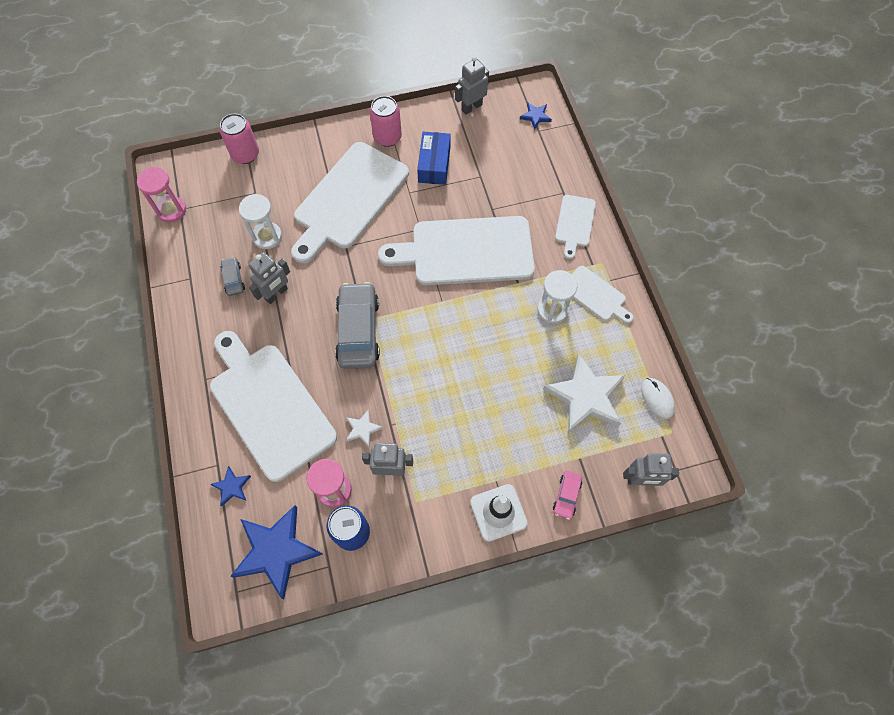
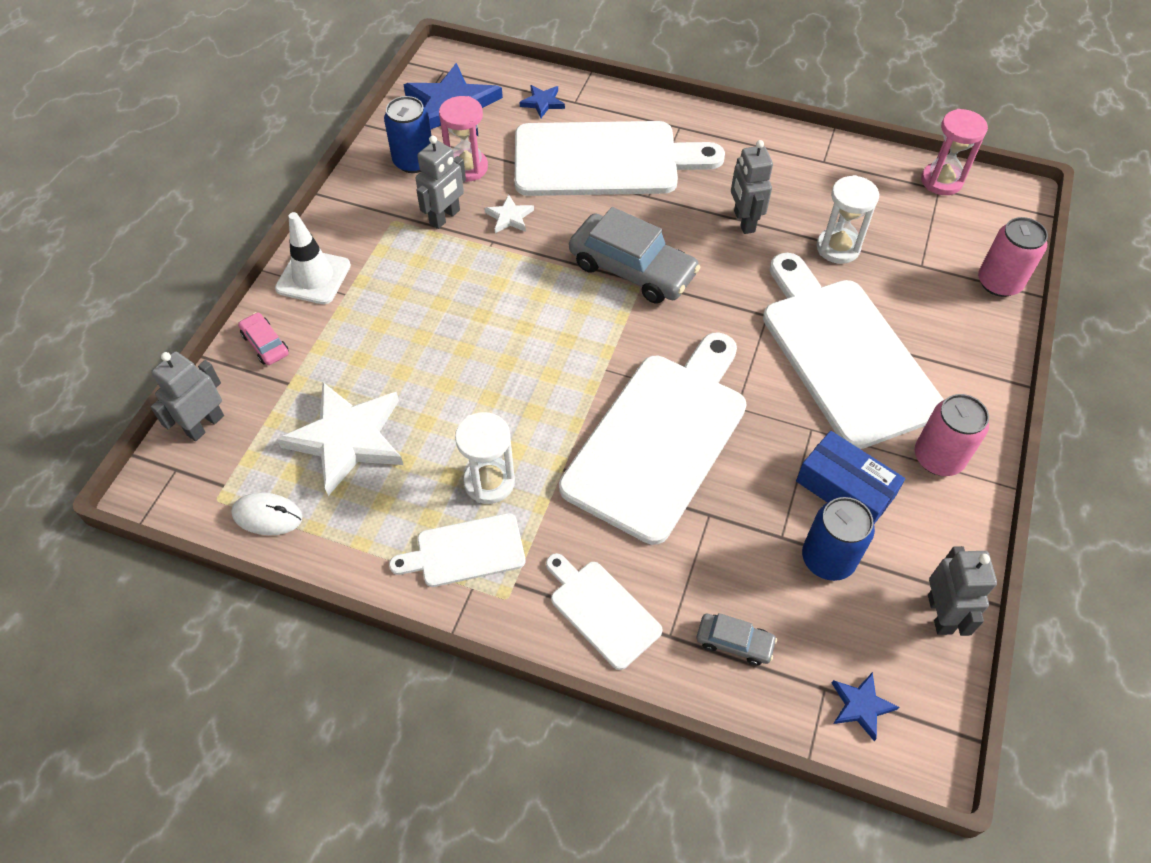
camera: 125 degrees right, 10 degrees down
(233, 279) = (794, 194): grey car -> grey car (734, 642)
(477, 155) = (828, 559): none -> blue can

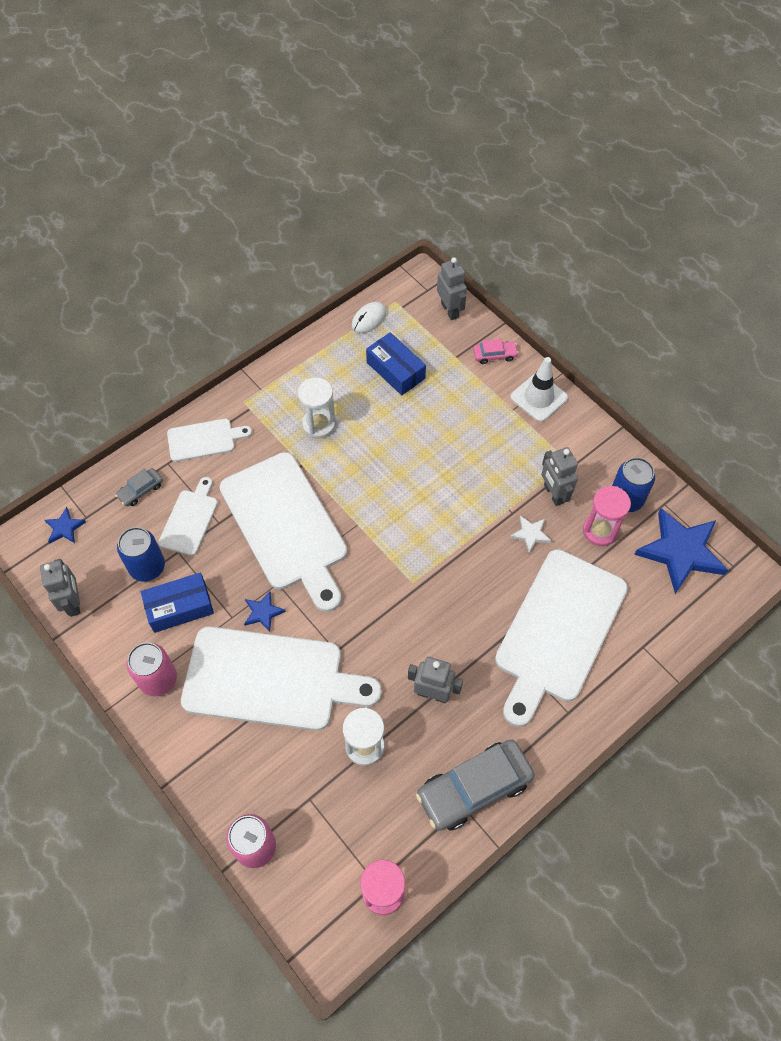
camera: 120 degrees right, 5 degrees up
(347, 439) = (395, 370): white star -> blue box
(465, 551) = (284, 395): white cutting board -> white cutting board (190, 520)
(542, 102) = (653, 621): blue star -> blue star (263, 612)
(632, 269) = (432, 587): grey car -> grey car (474, 788)
(940, 614) = (73, 602): grey robot -> grey robot turned 135 degrees counterclockwise

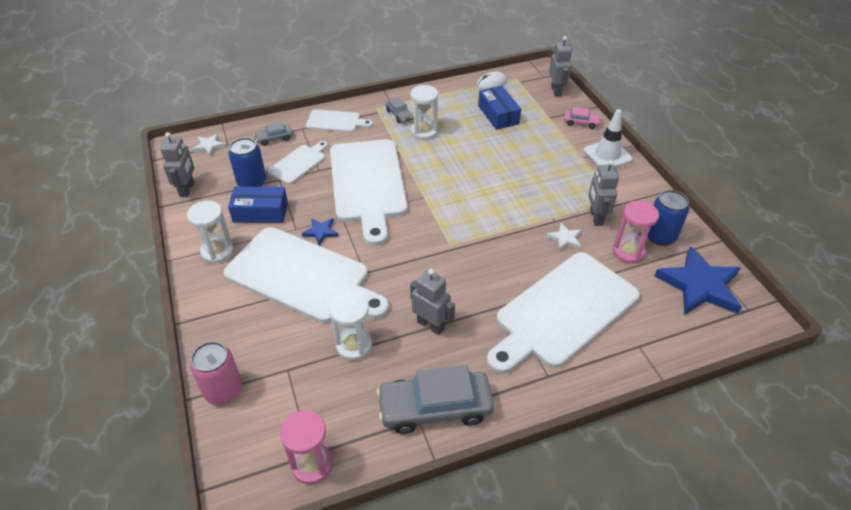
camera: 20 degrees right, 15 degrees down
(64, 528) = (209, 146): blue star -> white star
(158, 679) = (217, 252): pink can -> white hourglass
(277, 405) = (399, 115): none -> grey car

